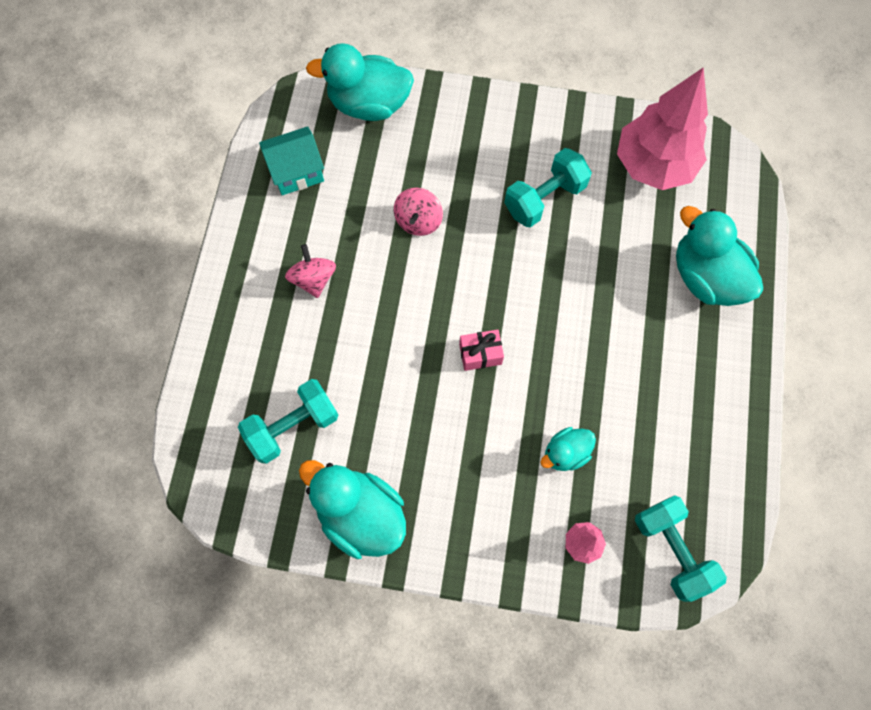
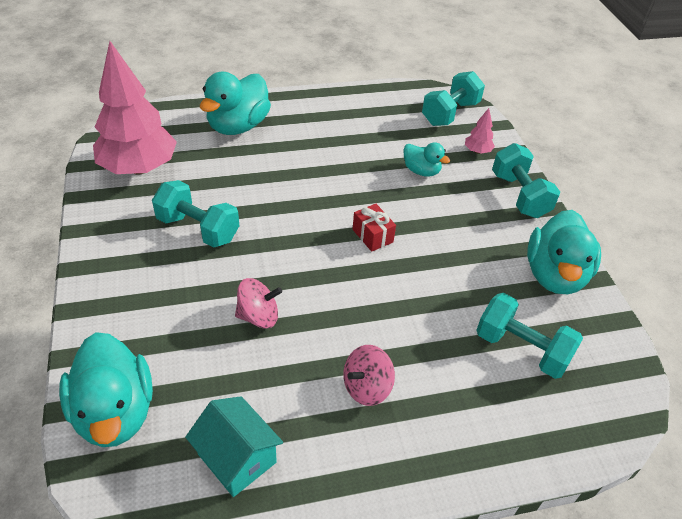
camera: 115 degrees left, 25 degrees down
(480, 354) = (372, 236): pink gift -> red gift
(488, 549) = (519, 195): none -> turquoise dumbbell

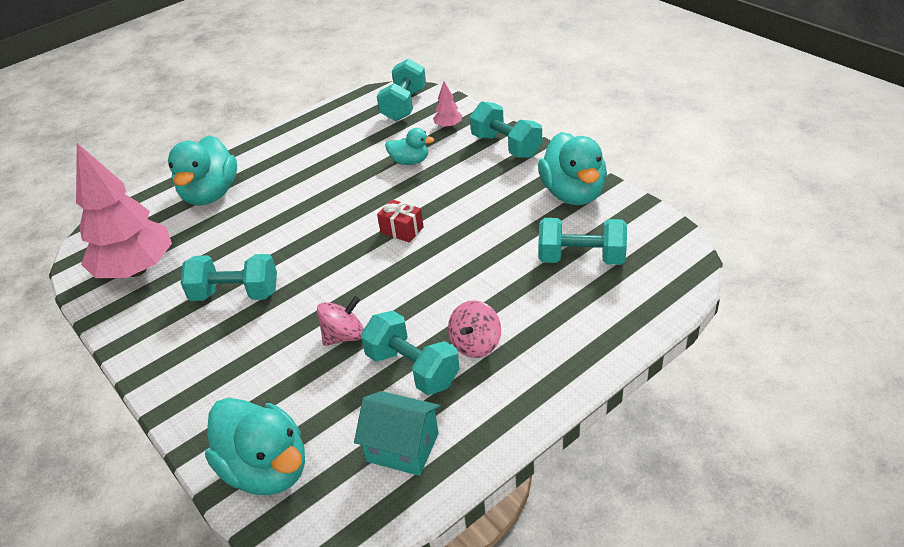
camera: 20 degrees left, 5 degrees down
(295, 381) = (412, 369): none -> turquoise dumbbell

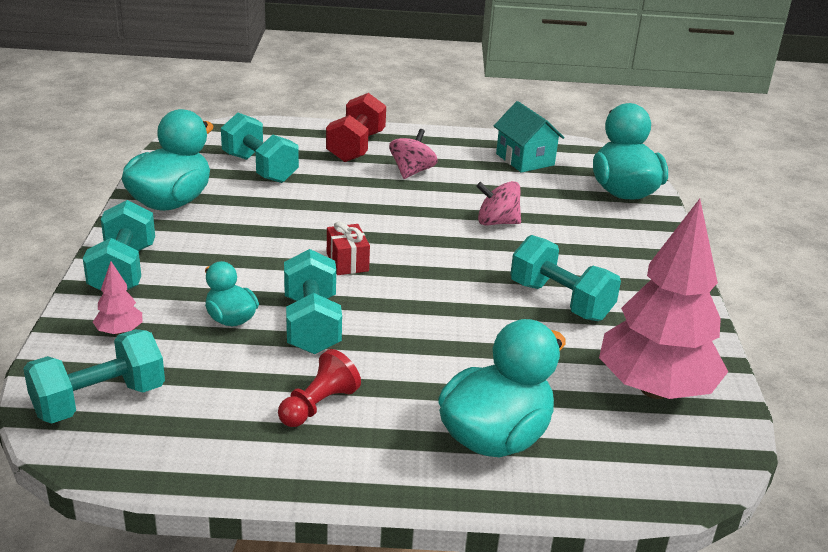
camera: 145 degrees left, 10 degrees down
(310, 157) = (318, 405): none -> red pawn
(412, 369) = (471, 183): turquoise dumbbell -> turquoise dumbbell (312, 325)
(475, 344) = (412, 171): pink spinning top -> pink spinning top turned 45 degrees counterclockwise
(561, 338) = (356, 147): none -> red dumbbell

